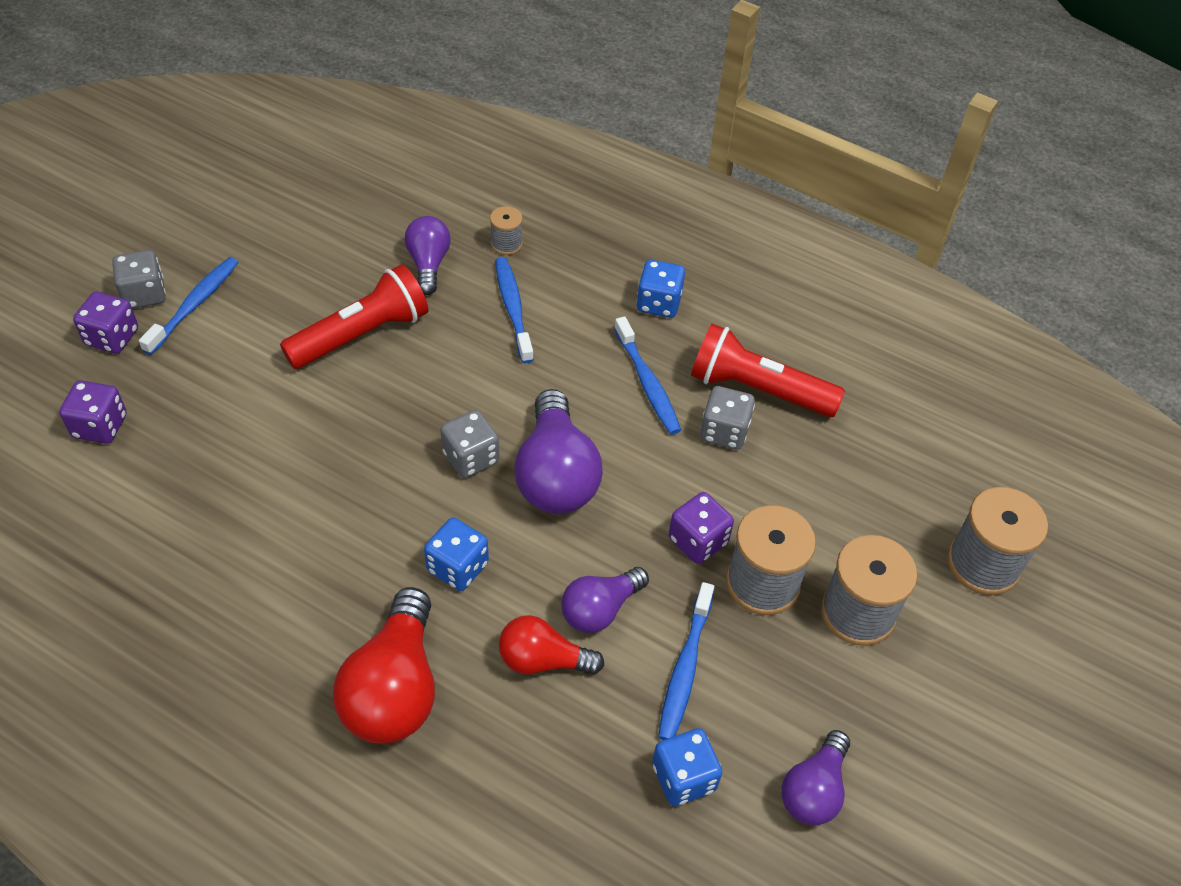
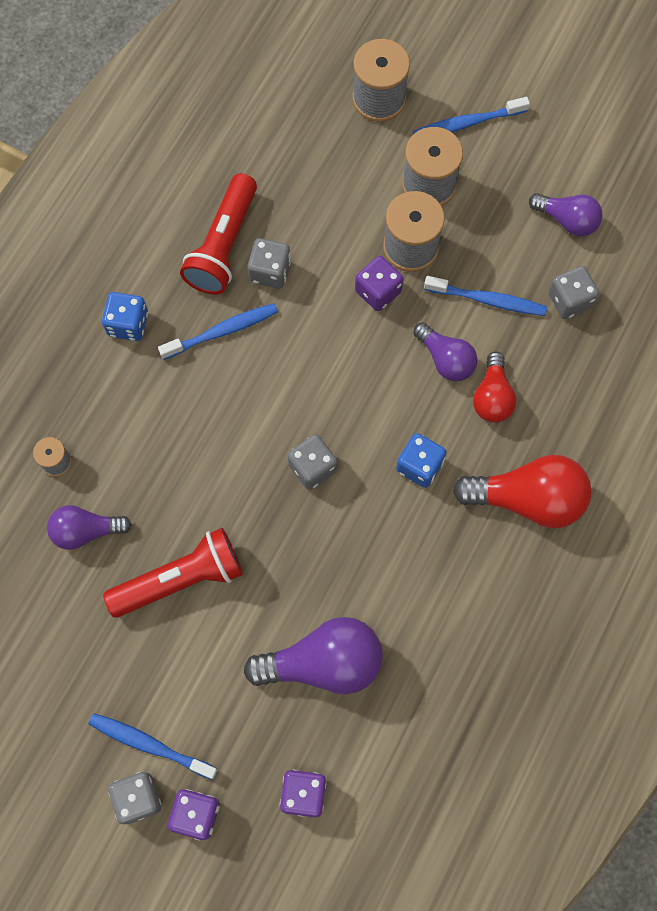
camera: 90 degrees left, 20 degrees up
(361, 335) = (180, 579): red flashlight -> red flashlight turned 105 degrees clockwise
(513, 309) = (141, 448): blue toothbrush -> blue toothbrush (467, 123)
(556, 475) = (324, 399): purple light bulb -> purple light bulb (323, 663)
(684, 778) = (569, 300): blue dice -> grey dice

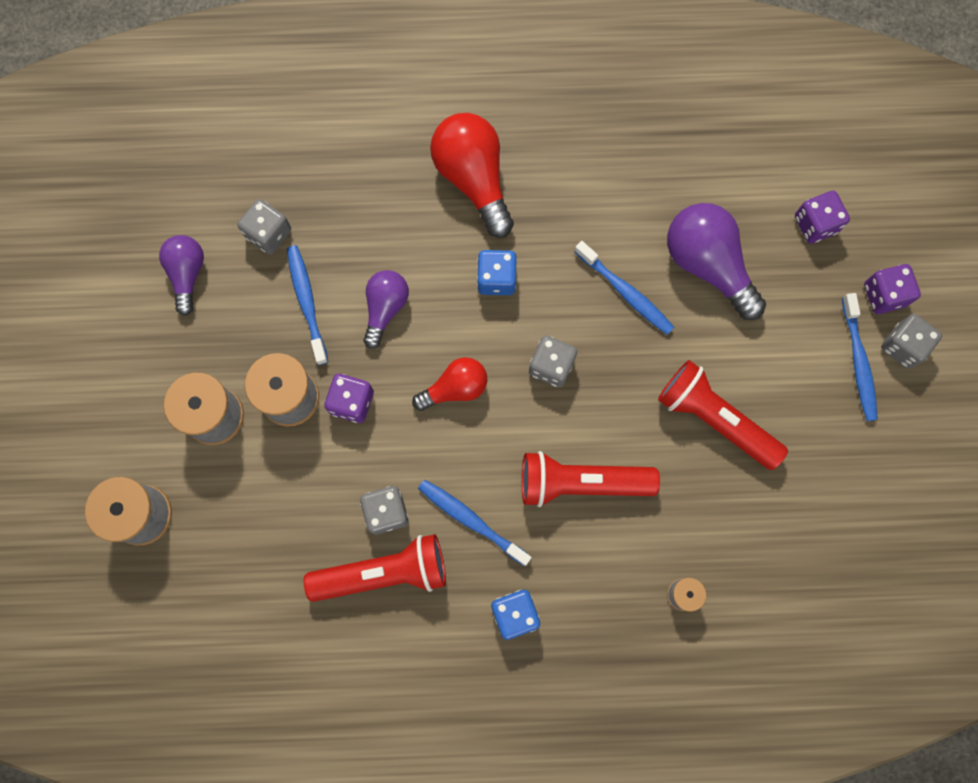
camera: 120 degrees left, 5 degrees up
(86, 531) = (725, 526): purple light bulb -> none
(197, 434) = (581, 482): none -> red flashlight
(467, 123) = (127, 415): blue toothbrush -> blue toothbrush (625, 292)
(492, 397) = (398, 252): red light bulb -> red light bulb (455, 388)

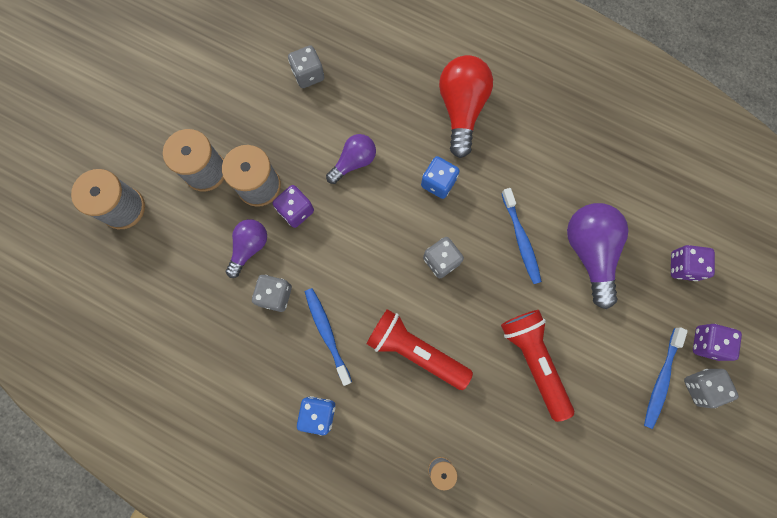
camera: 30 degrees right, 0 degrees up
(187, 274) = (243, 73): purple light bulb -> purple light bulb (249, 248)
(307, 302) = (306, 131): blue toothbrush -> none
(383, 572) = (249, 334): red flashlight -> none
(455, 388) = (368, 239): red light bulb -> none

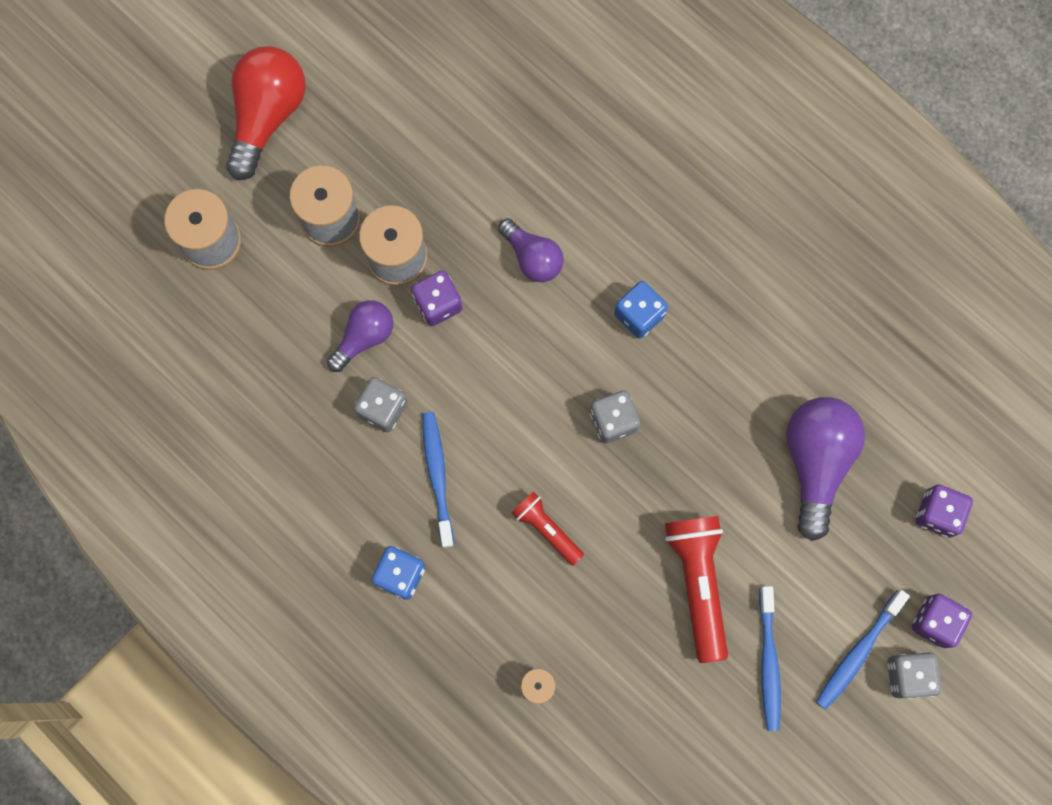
camera: 15 degrees right, 0 degrees up
(308, 75) = (502, 119): grey dice -> none
(354, 162) = (532, 257): purple light bulb -> purple light bulb turned 75 degrees clockwise
(415, 351) = (546, 529): red flashlight -> red flashlight, size x0.58
(461, 110) = (699, 222): red light bulb -> red light bulb (267, 116)
(521, 239) = (728, 421): blue toothbrush -> blue toothbrush (768, 662)

